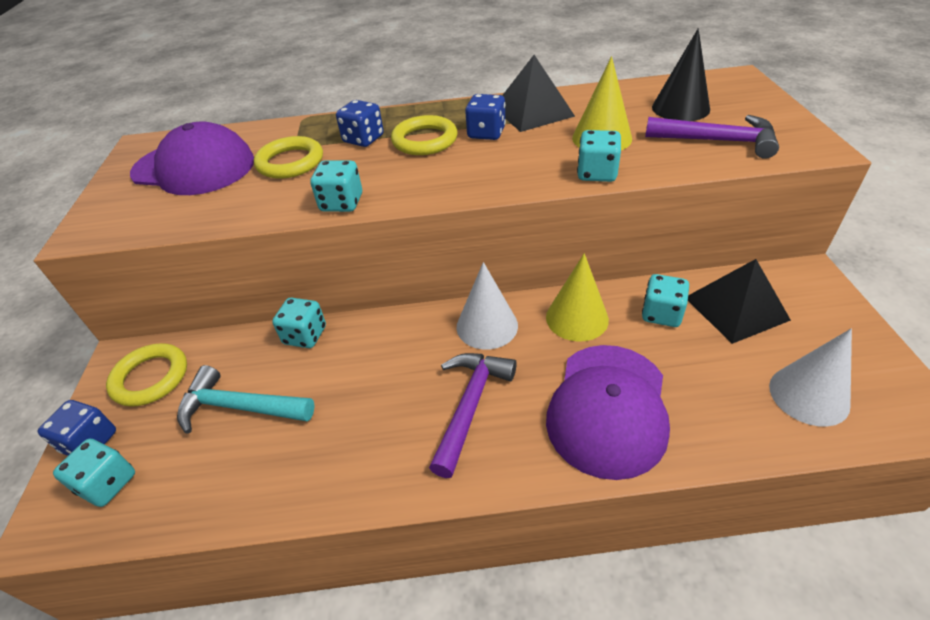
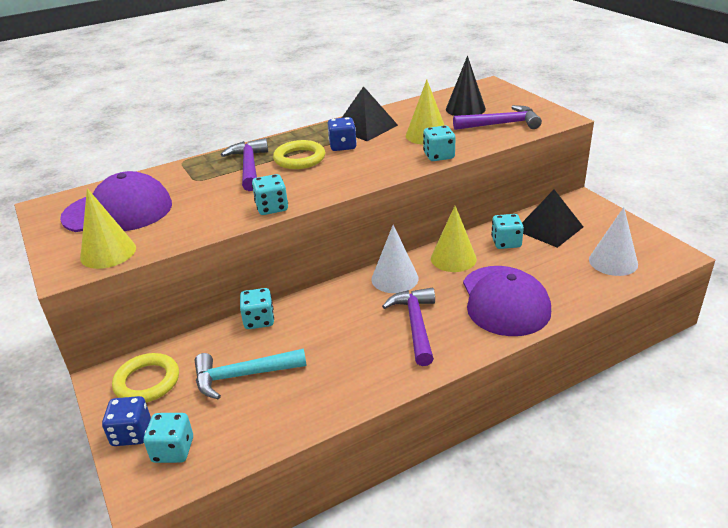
camera: 25 degrees left, 10 degrees down
(139, 219) = (108, 252): none -> yellow cone
(290, 162) = (202, 192): yellow ring -> none
(363, 139) = (249, 166): blue dice -> purple hammer

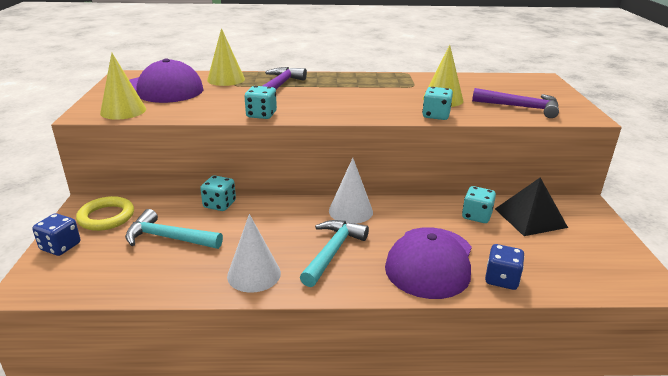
camera: 25 degrees right, 5 degrees down
(173, 450) = (71, 269): turquoise dice -> none
(299, 158) = (321, 90): yellow ring -> none
(342, 146) = (364, 90): blue dice -> blue dice (501, 279)
(365, 127) = (398, 82): black pyramid -> none
(415, 324) = (333, 252): purple hammer -> turquoise hammer
(453, 258) = (415, 213): yellow cone -> yellow cone (226, 79)
(465, 109) = (500, 89): black cone -> none
(613, 262) = (573, 267): white cone -> white cone (254, 274)

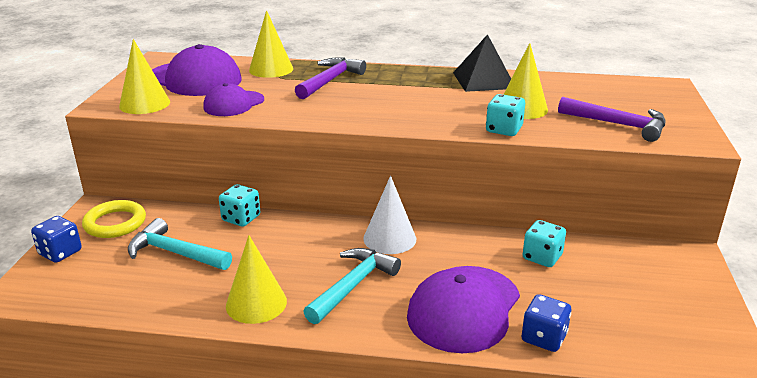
camera: 10 degrees right, 0 degrees up
(203, 107) = (234, 104): none -> purple cap
(254, 274) = (256, 303): white cone -> yellow cone
(261, 115) = (295, 117): turquoise dice -> none
(530, 218) = (610, 265): black pyramid -> black pyramid (483, 80)

